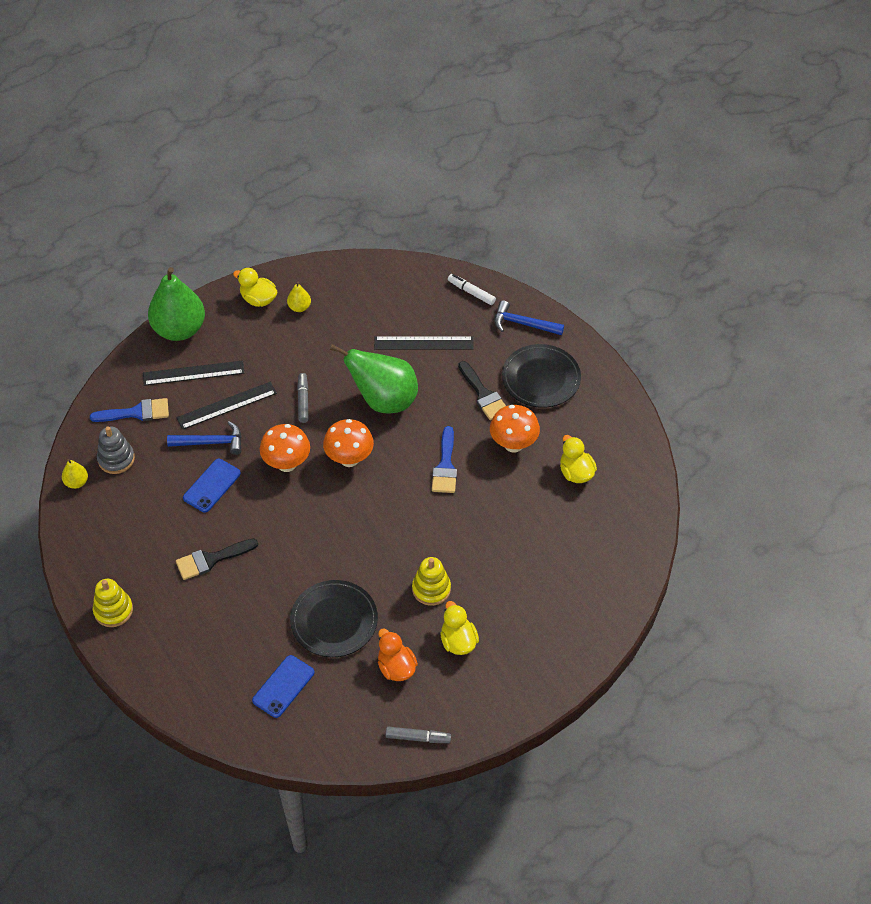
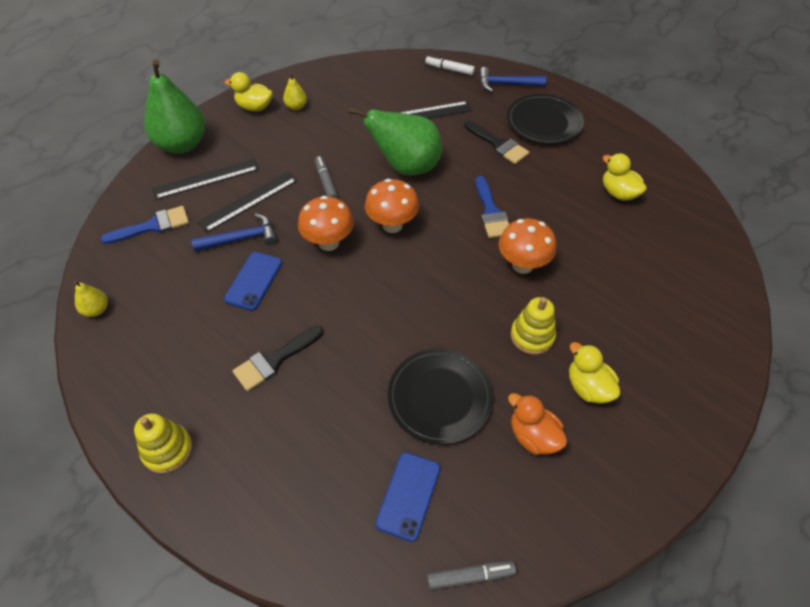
camera: 15 degrees left, 0 degrees up
(116, 459) = (139, 276): grey stacking toy -> none
(418, 737) = (597, 520): grey marker -> grey marker (470, 576)
(513, 444) = (547, 180): orange mushroom -> orange mushroom (522, 265)

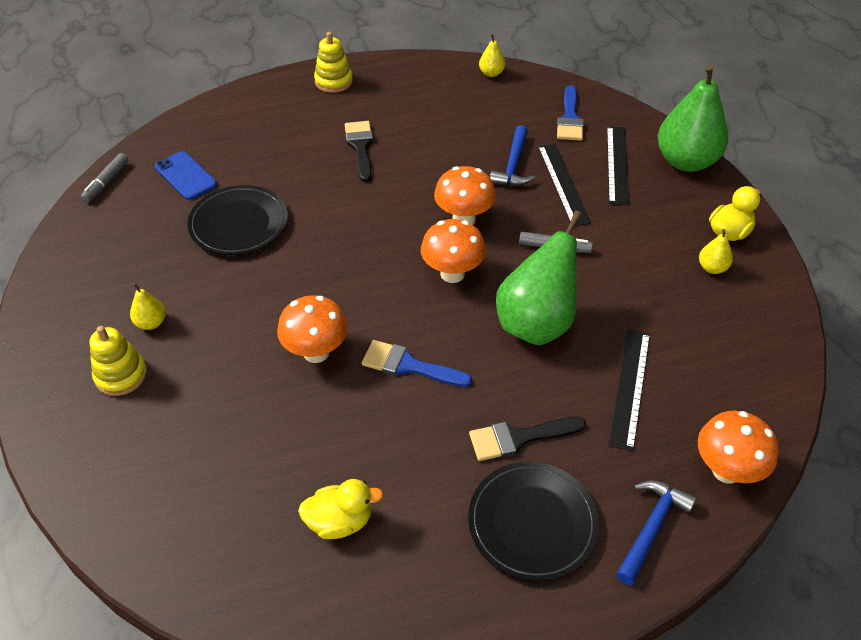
camera: 120 degrees right, 5 degrees down
(254, 281) = (454, 159): blue phone -> none
(449, 69) = (726, 470): white marker -> orange mushroom
(532, 336) = (234, 313): yellow stacking toy -> yellow stacking toy (121, 375)
(533, 436) = (152, 262): orange duck -> none
(588, 387) = (151, 323): yellow duck -> yellow pear

